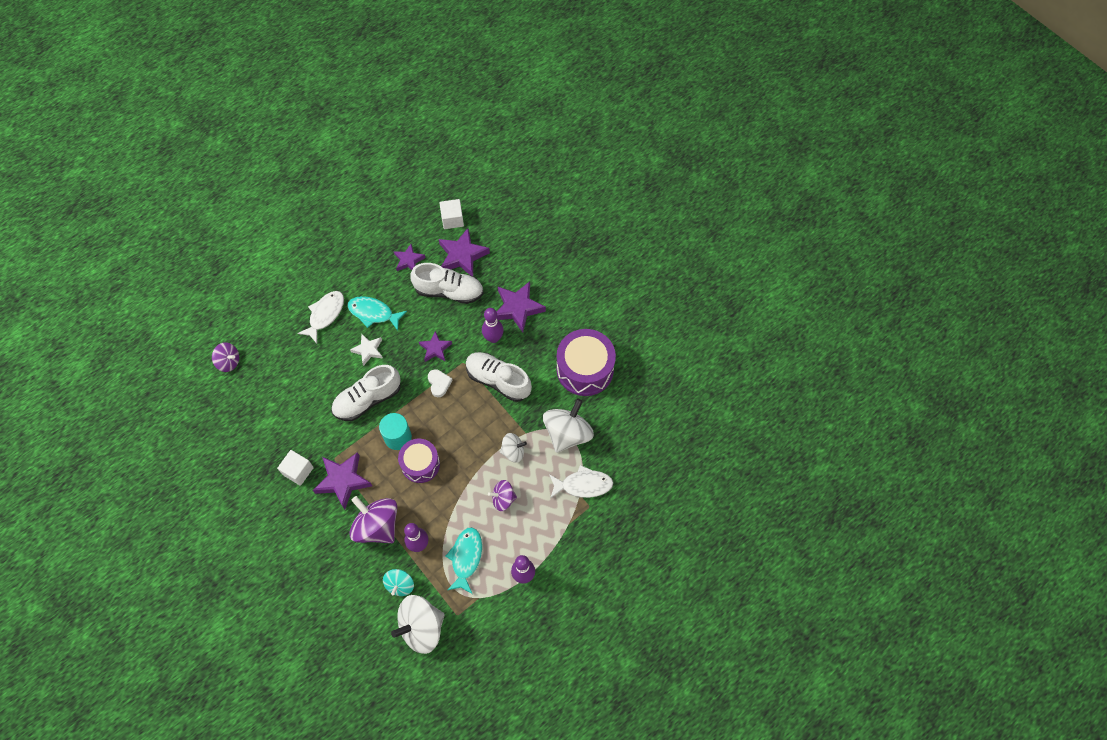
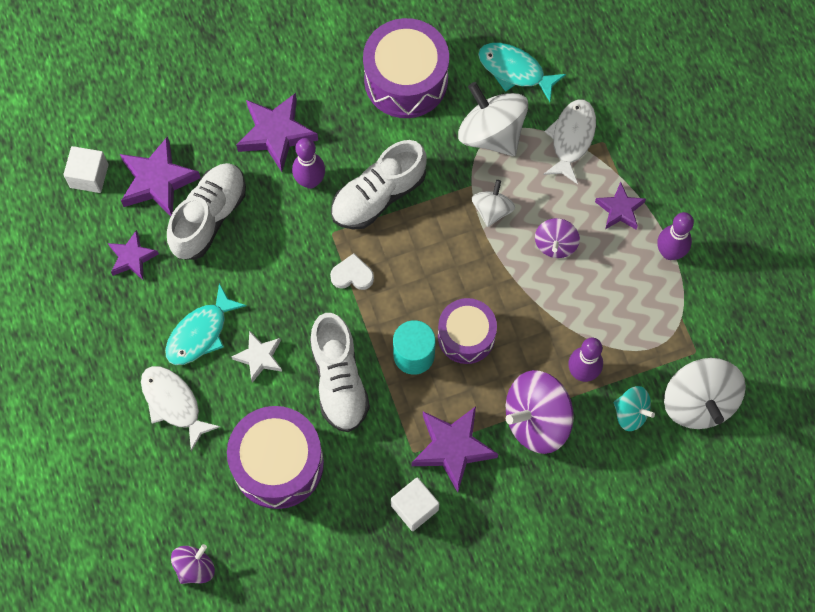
camera: 70 degrees left, 5 degrees up
(304, 384) = (278, 463): none -> purple drum
(435, 349) = (295, 264): purple star -> purple star (620, 209)
(466, 558) = (621, 317): turquoise fish -> turquoise fish (515, 71)

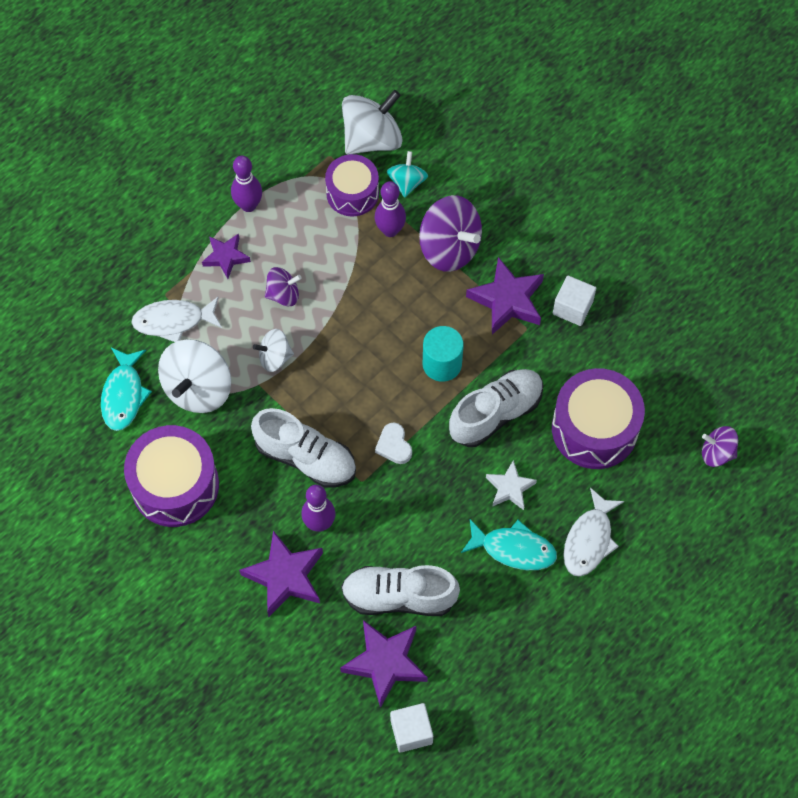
camera: 115 degrees left, 5 degrees down
(132, 258) = (473, 646): purple star -> none
(466, 336) = (404, 330): purple drum -> purple drum (352, 193)

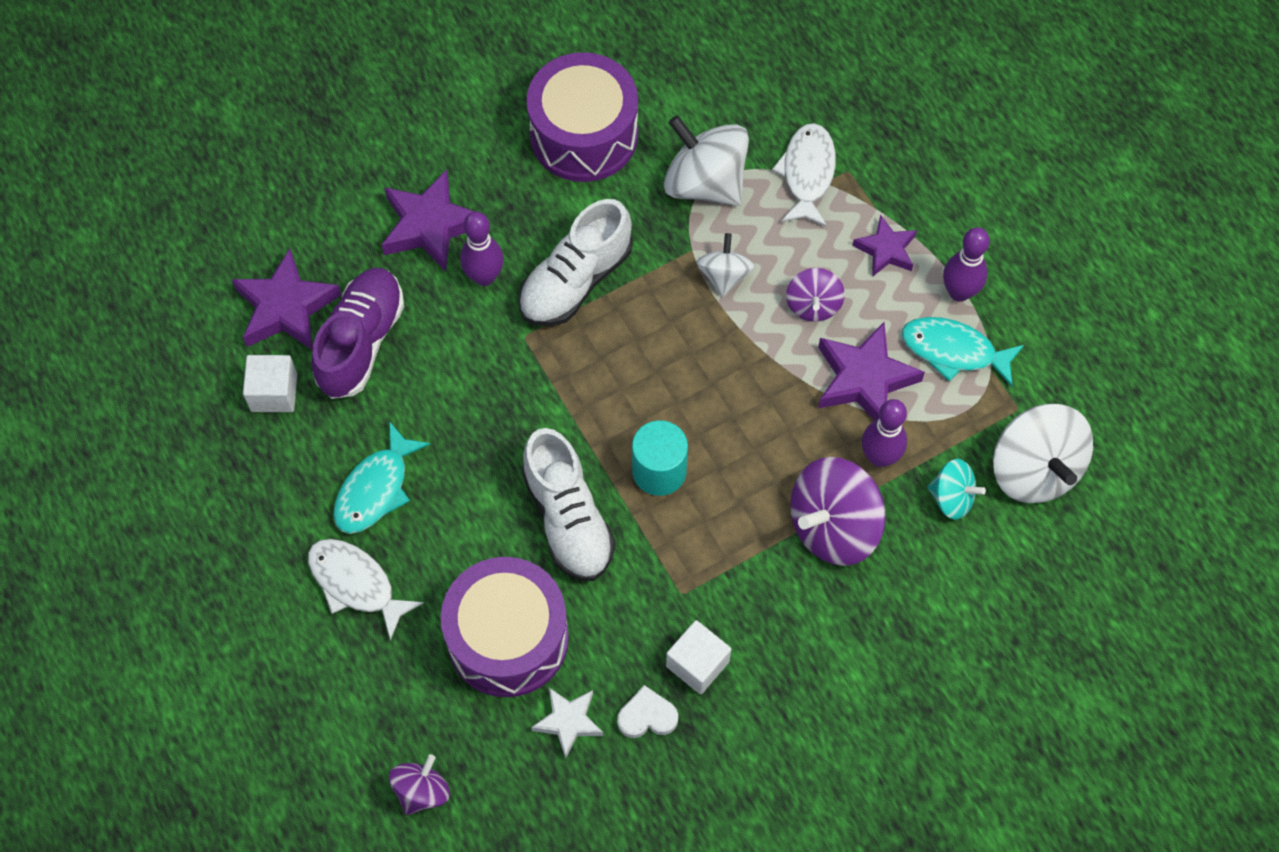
camera: 105 degrees right, 0 degrees up
(124, 395) = (719, 103): turquoise fish -> turquoise fish (954, 351)
(352, 193) = (950, 423): purple drum -> none
(394, 445) = (560, 384): white heart -> white heart (647, 716)
(399, 596) = (361, 342): white shoe -> purple shoe
(411, 731) = (195, 315): white cube -> white cube (274, 392)
(507, 300) = (732, 580): purple star -> purple star (864, 379)
(510, 488) = (459, 507): white star -> white star (568, 722)

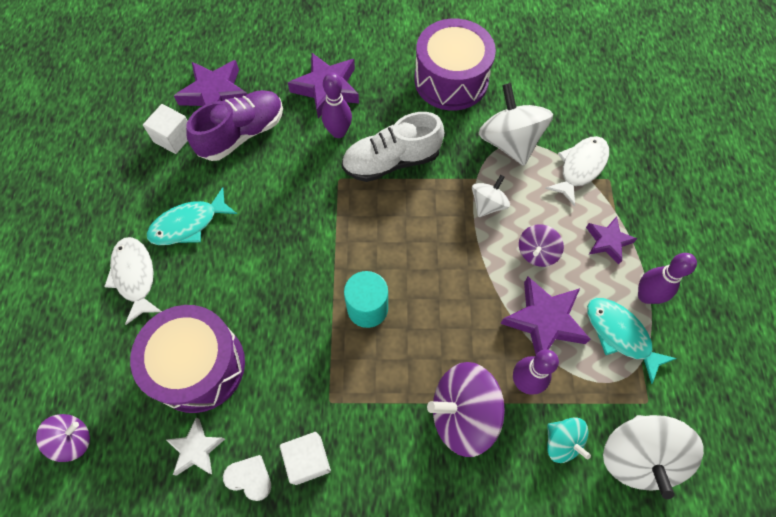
camera: 30 degrees right, 0 degrees up
(568, 518) = (289, 307): white shoe -> none

